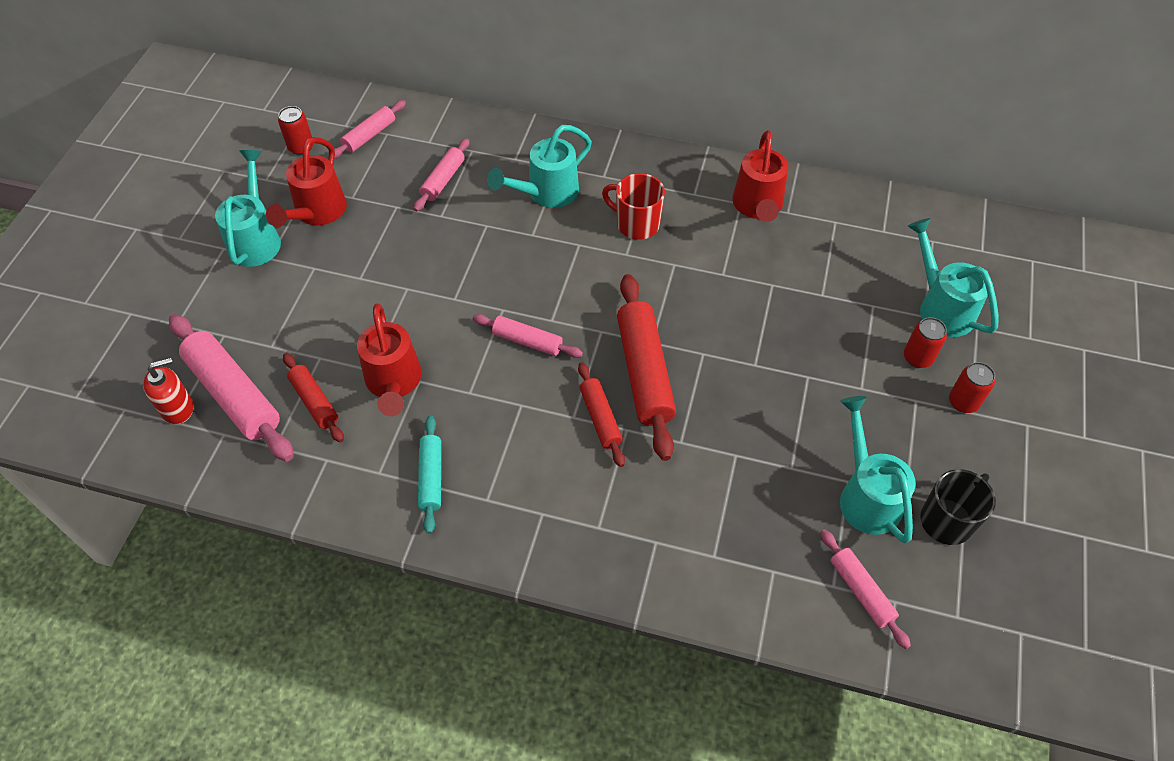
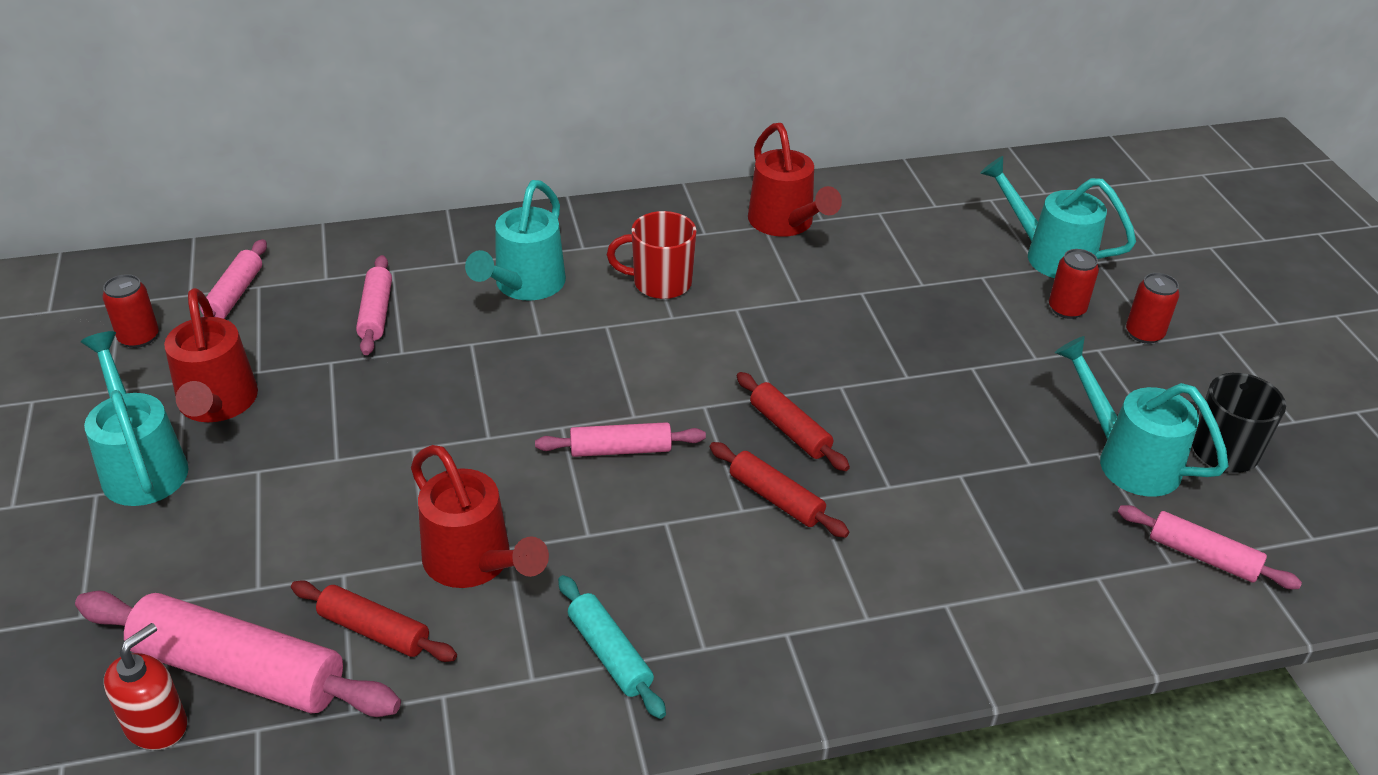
camera: 30 degrees left, 15 degrees down
(645, 372) = (790, 430): red rolling pin -> red rolling pin, size x0.56

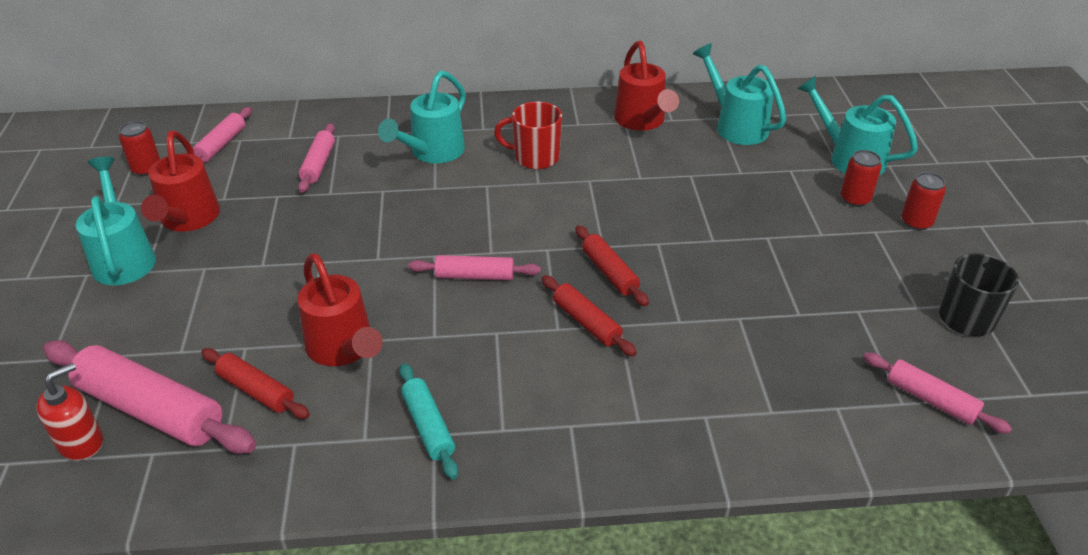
camera: 10 degrees right, 0 degrees up
(1128, 459) = (882, 318): turquoise watering can -> turquoise watering can (736, 126)

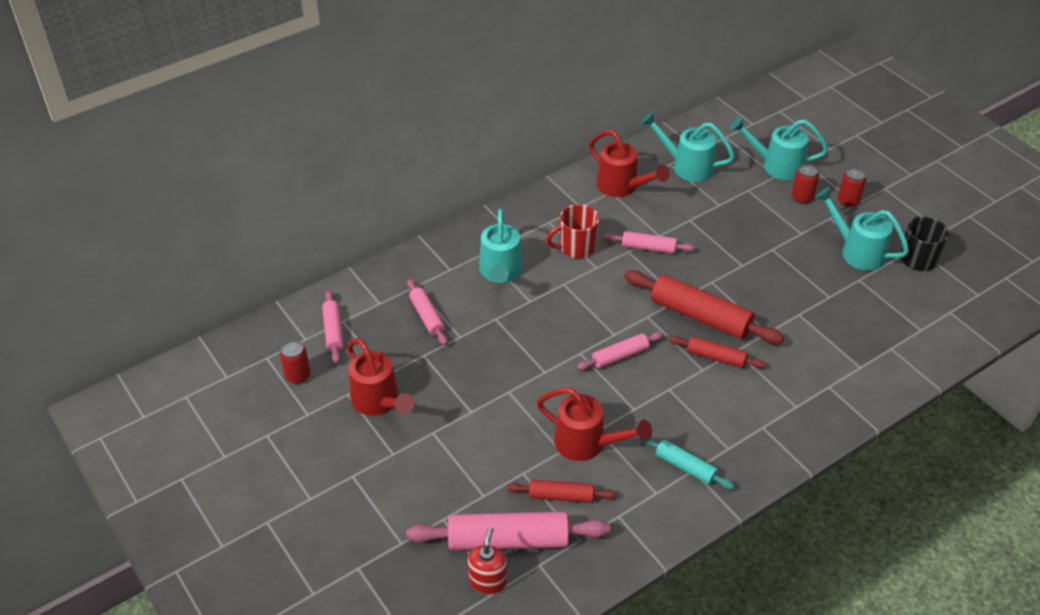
camera: 30 degrees left, 5 degrees up
(123, 257) = (365, 451): turquoise watering can -> turquoise watering can (857, 251)
(610, 272) = (700, 316): red rolling pin -> red rolling pin, size x1.80
(930, 400) = (933, 321): pink rolling pin -> pink rolling pin (648, 248)

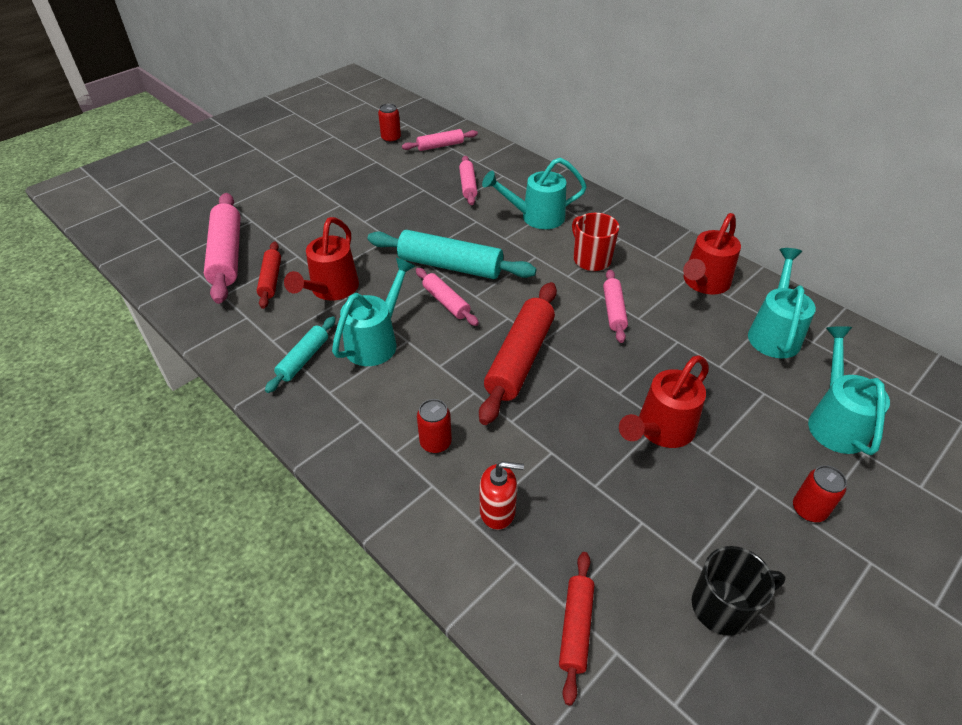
camera: 80 degrees right, 0 degrees up
(379, 402) = (369, 176): red watering can -> red watering can (661, 430)
(427, 316) = (468, 185): pink rolling pin -> pink rolling pin turned 60 degrees counterclockwise
(487, 581) = (188, 249): red soap dispenser -> red soap dispenser (498, 511)
(566, 347) = (450, 265): none -> turquoise rolling pin
(716, 357) = (459, 375): red rolling pin -> red rolling pin (576, 628)
(802, 198) = (783, 452): red can -> red can (435, 443)
(857, 251) = (701, 520): turquoise watering can -> turquoise watering can (376, 341)

